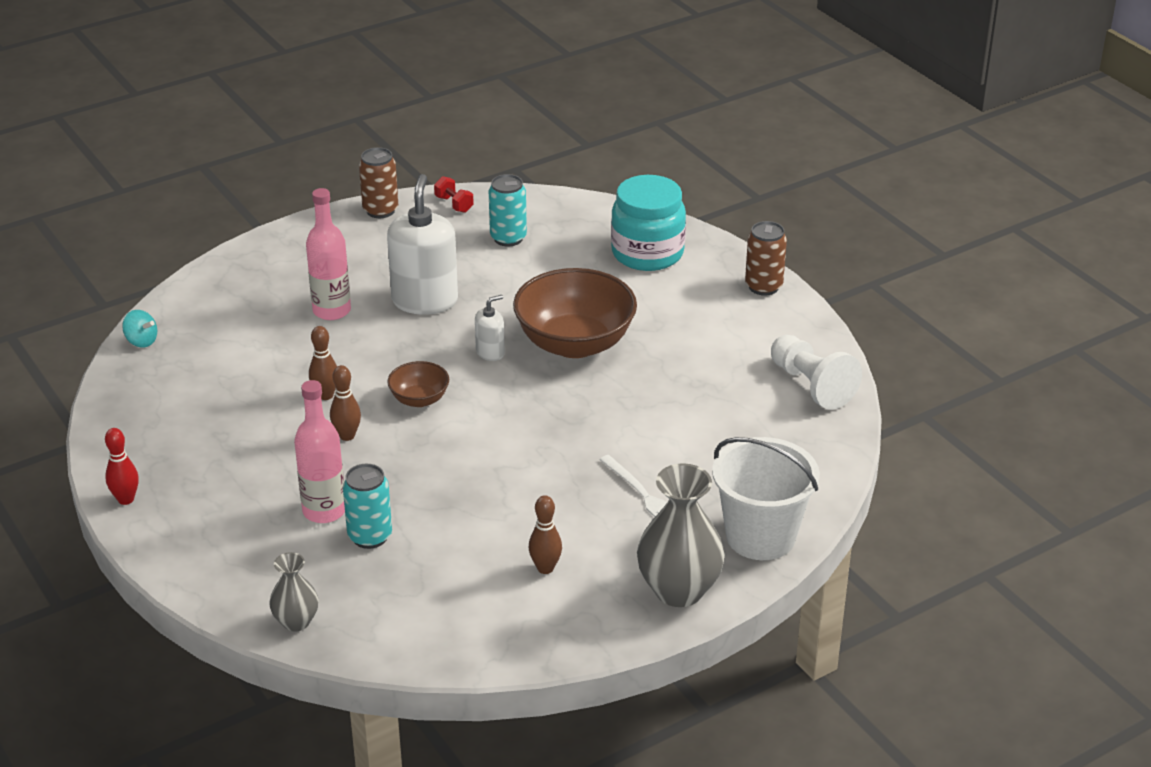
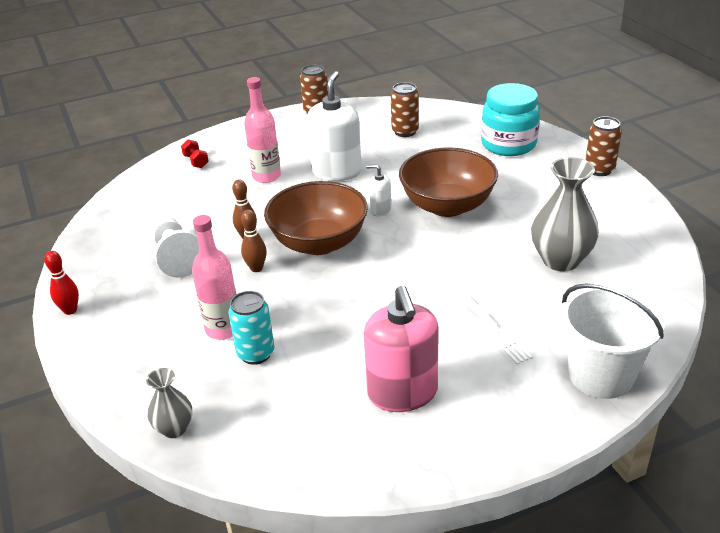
camera: 10 degrees right, 0 degrees up
(141, 341) = (123, 192): turquoise spinning top -> none
(419, 399) = (319, 243): brown bowl -> brown bowl, size x2.06
(454, 204) = (369, 109): red dumbbell -> red dumbbell (196, 161)
(490, 352) = (380, 210): white soap dispenser -> white soap dispenser turned 135 degrees counterclockwise
(508, 238) = (405, 132): turquoise can -> brown can
(545, 568) = (402, 393): brown bowling pin -> pink soap dispenser
(679, 590) = (523, 423): grey vase -> grey vase (560, 260)
(811, 385) = (642, 245): white pawn -> white pawn (176, 257)

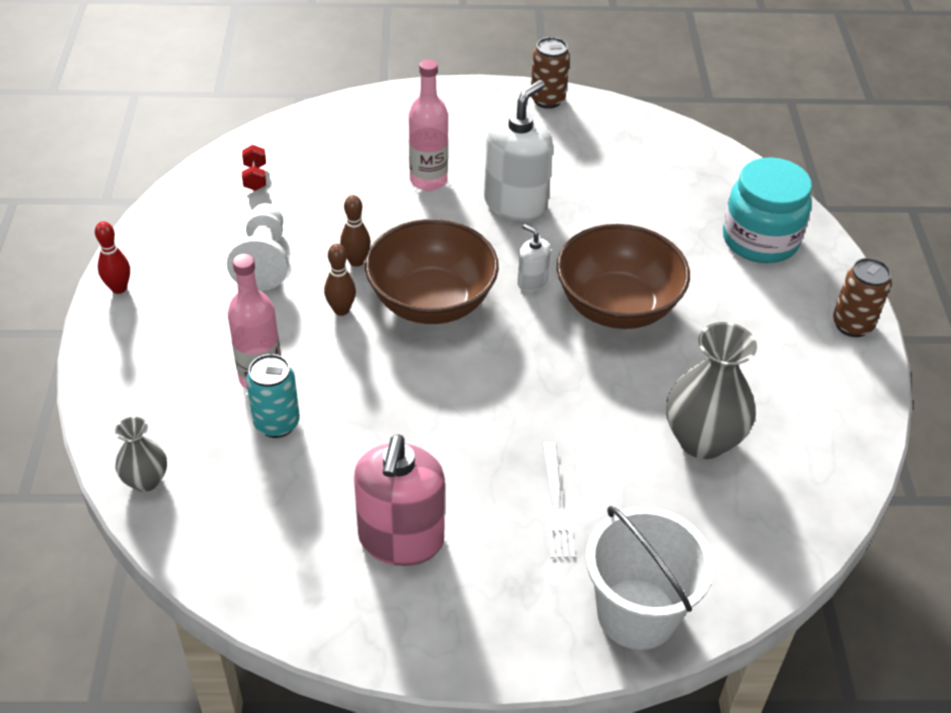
camera: 20 degrees right, 10 degrees up
(196, 161) = (359, 128): red dumbbell -> red dumbbell (255, 177)
(405, 132) = (639, 171): brown can -> none

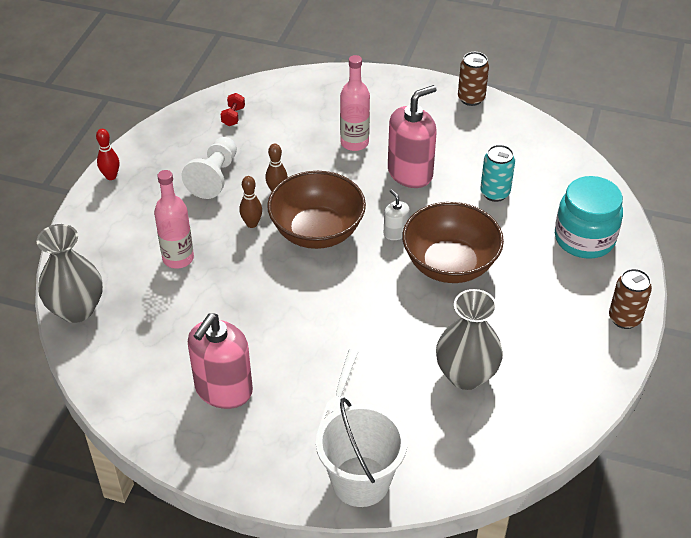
camera: 20 degrees right, 0 degrees up
(146, 480) = (76, 309): grey vase -> grey vase, size x1.81
(277, 423) = (175, 292): turquoise can -> turquoise can (495, 193)
(515, 204) = (410, 173): white soap dispenser -> pink soap dispenser

